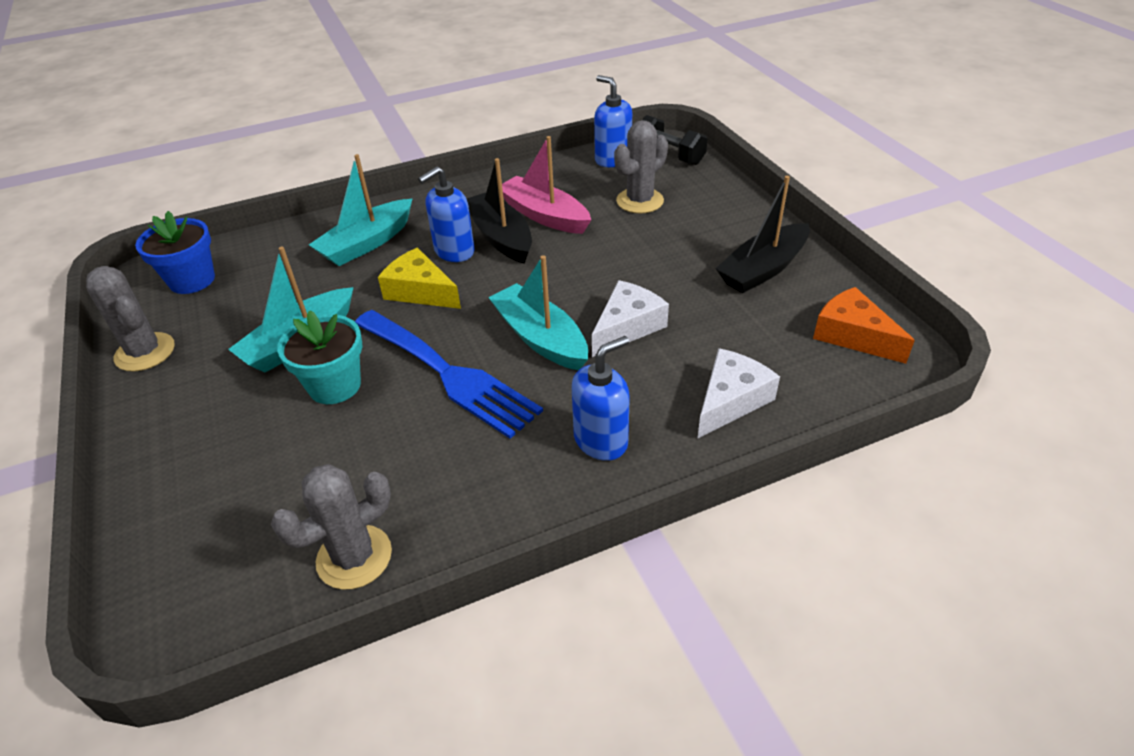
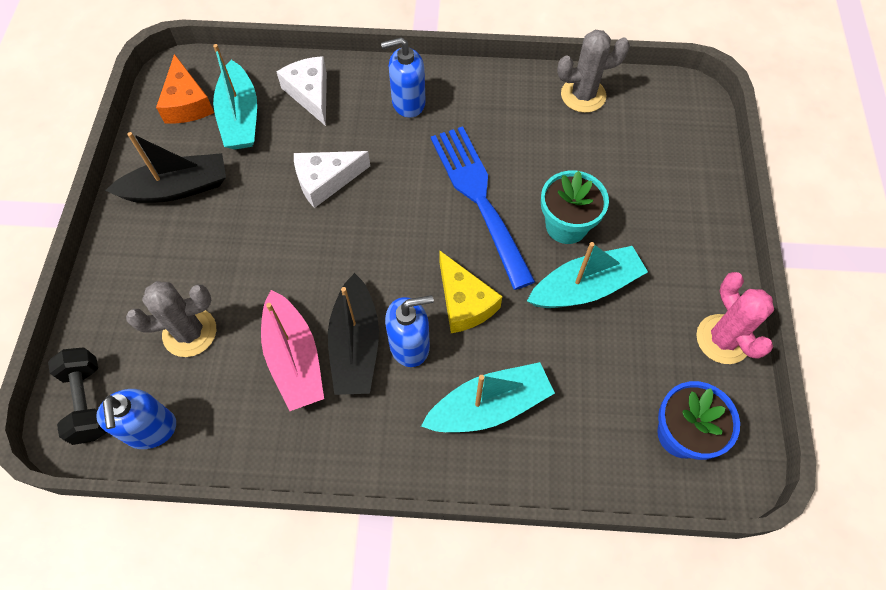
camera: 155 degrees left, 20 degrees up
(145, 352) = (723, 339): grey cactus -> pink cactus
(540, 338) = (395, 200): turquoise boat -> turquoise boat (240, 117)
(730, 400) = (310, 94): white cheese -> white cheese turned 90 degrees clockwise

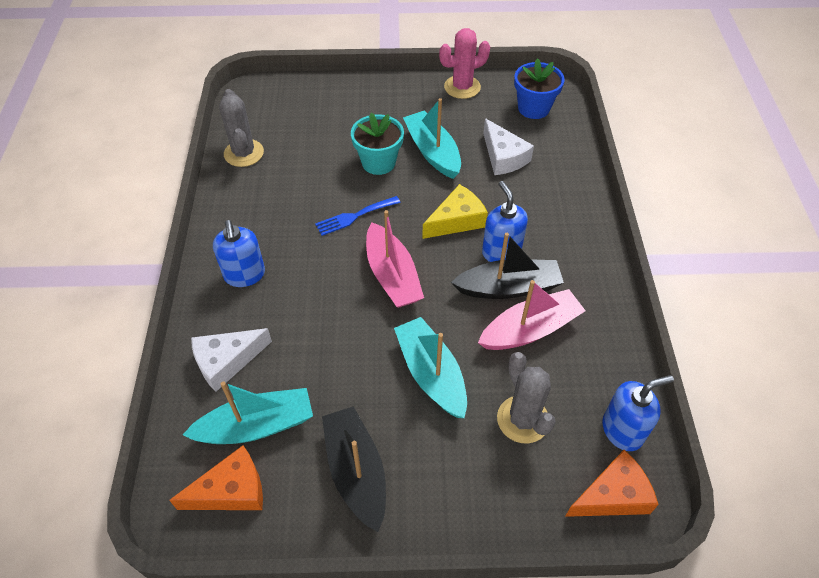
camera: 95 degrees left, 10 degrees down
(88, 401) = (612, 495): black dumbbell -> orange cheese
(326, 181) = (341, 331): white cheese -> white cheese (503, 157)
(389, 229) = (392, 276): none -> pink boat
(478, 197) = (354, 216): blue fork -> blue fork, size x0.52
(489, 406) = (539, 201): turquoise boat -> turquoise boat (431, 374)

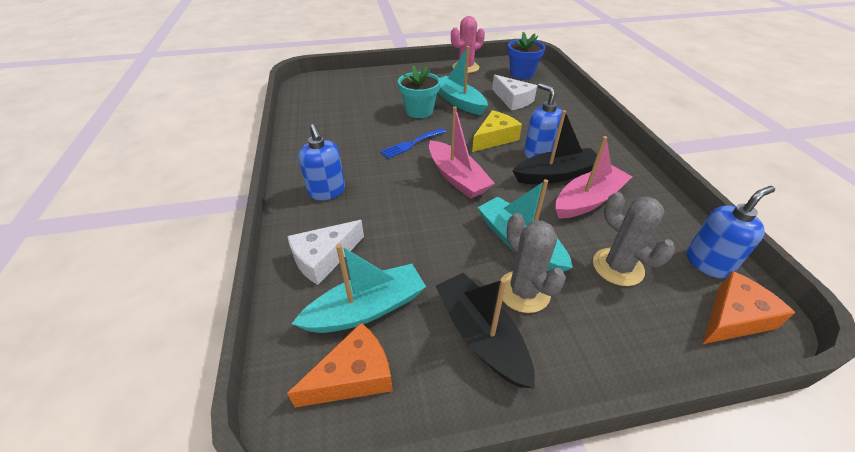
camera: 10 degrees left, 10 degrees down
(244, 153) = (309, 115): grey cactus -> grey cactus (523, 291)

